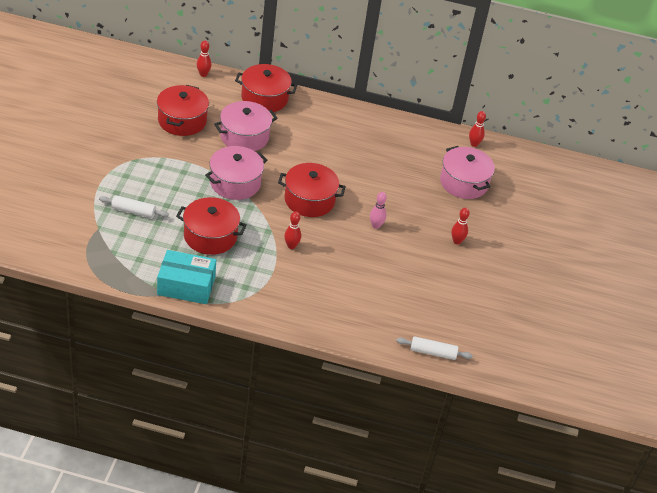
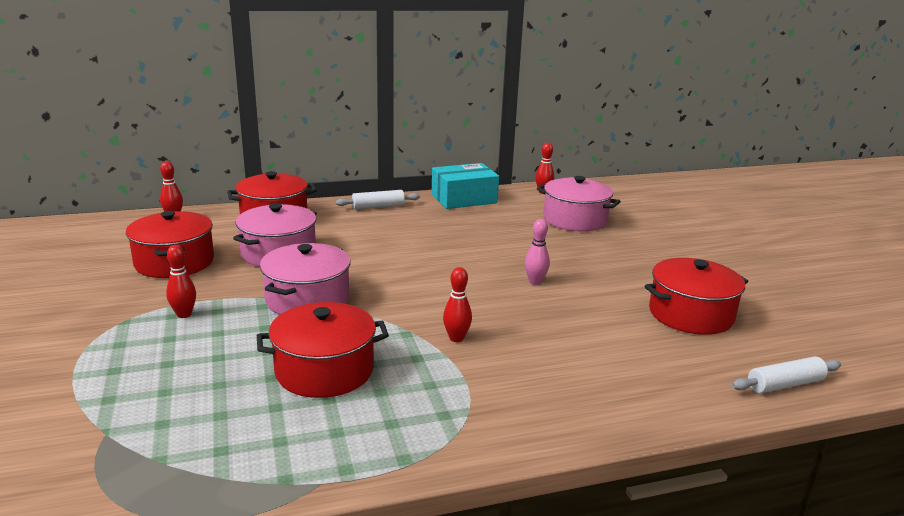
camera: 25 degrees left, 20 degrees down
(133, 211) = (163, 384): white rolling pin -> white rolling pin (378, 206)
(186, 286) = (343, 455): turquoise box -> turquoise box (464, 199)
(309, 200) = (426, 284): red pot -> red pot (690, 314)
(457, 241) = (638, 265): red bowling pin -> red bowling pin (184, 314)

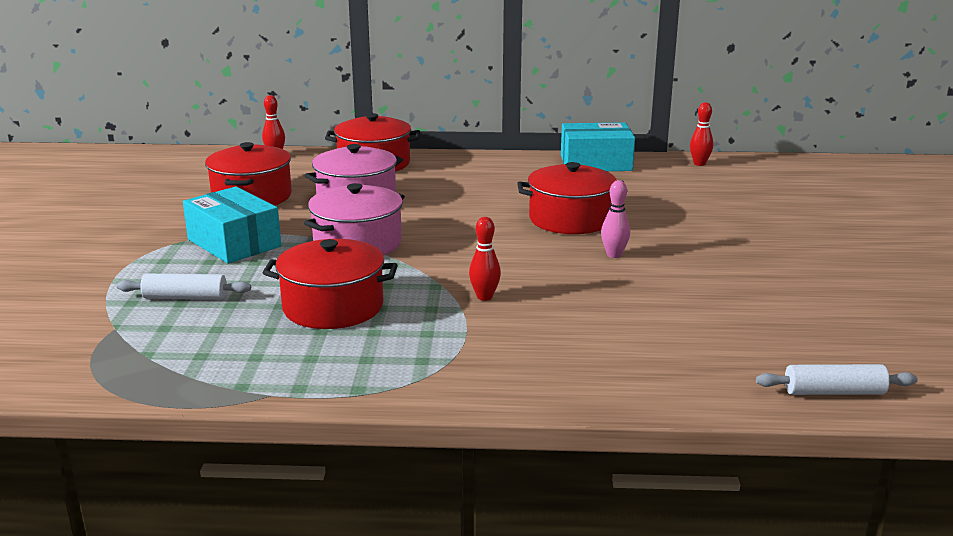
camera: 20 degrees right, 0 degrees up
(184, 314) = (234, 243): red bowling pin -> turquoise box
(378, 206) = (491, 163): white rolling pin -> white rolling pin (185, 297)
(575, 220) = (715, 197): pink pot -> none
(690, 314) = (777, 309): red pot -> red pot (570, 219)

